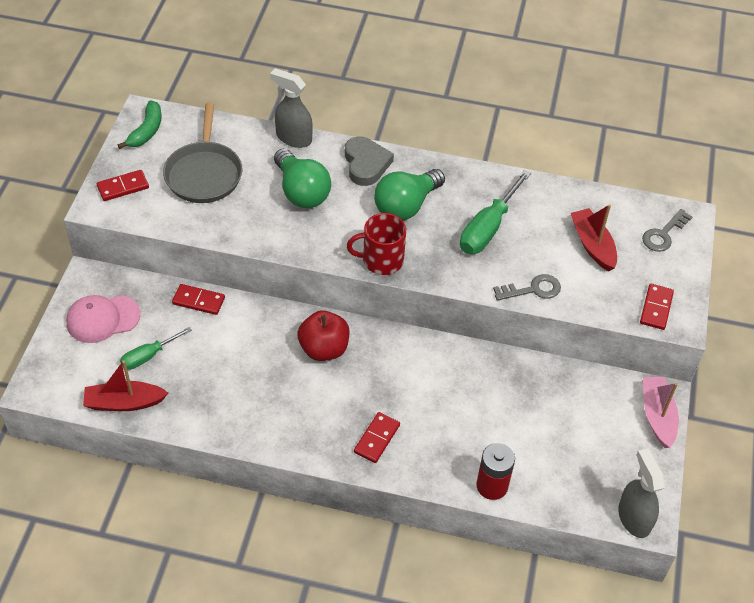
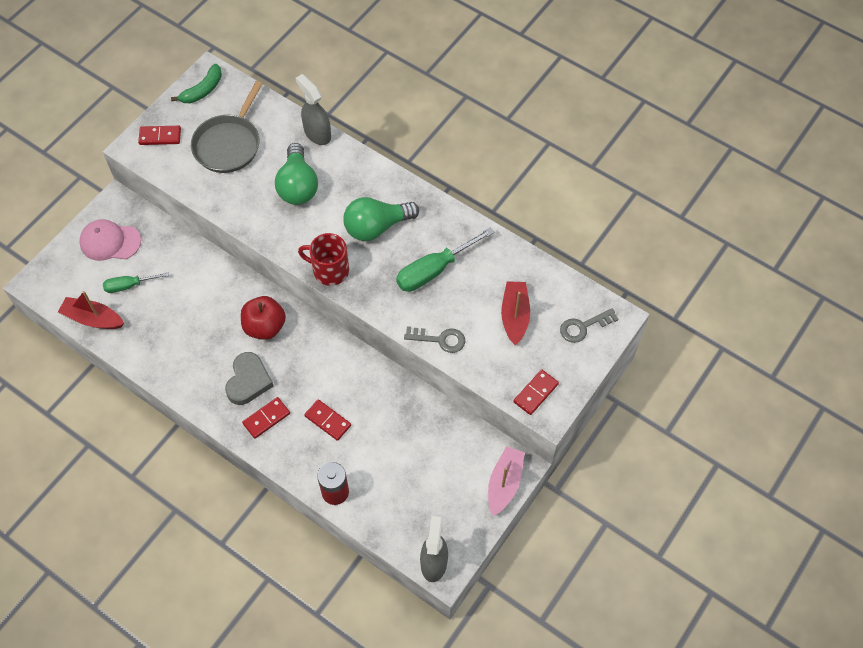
camera: 25 degrees right, 10 degrees up
(198, 301) = (189, 251): red domino -> red domino (327, 421)
(366, 164) = (364, 177): grey heart -> grey heart (248, 381)

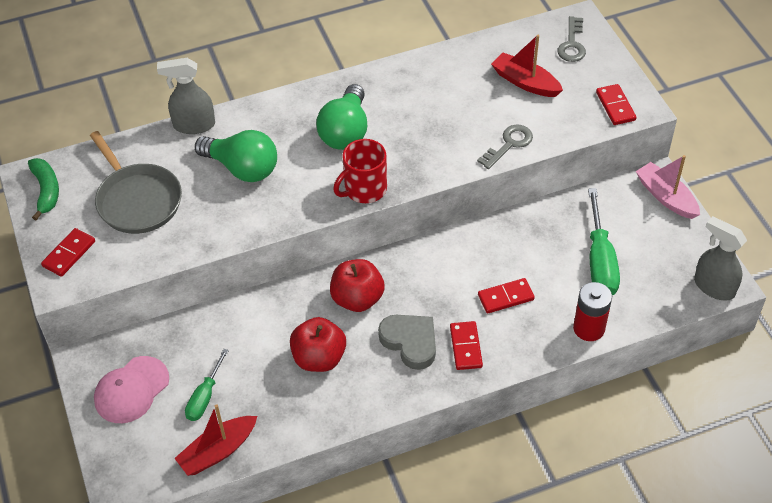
camera: 55 degrees left, 10 degrees down
(200, 333) = (319, 358): none -> red apple
(434, 270) = (430, 113): green screwdriver -> green screwdriver (600, 260)

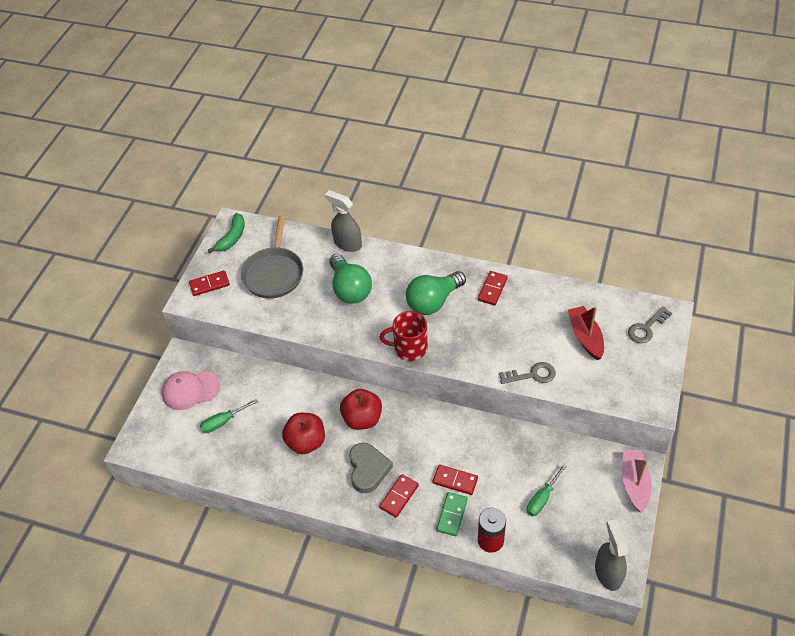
camera: 40 degrees right, 0 degrees up
(218, 451) = (201, 460): red boat -> none
(532, 330) = (452, 515): none -> green domino
(600, 260) = (542, 498): green screwdriver -> green screwdriver, size x0.60
(615, 106) = (635, 393): red domino -> red domino (492, 289)

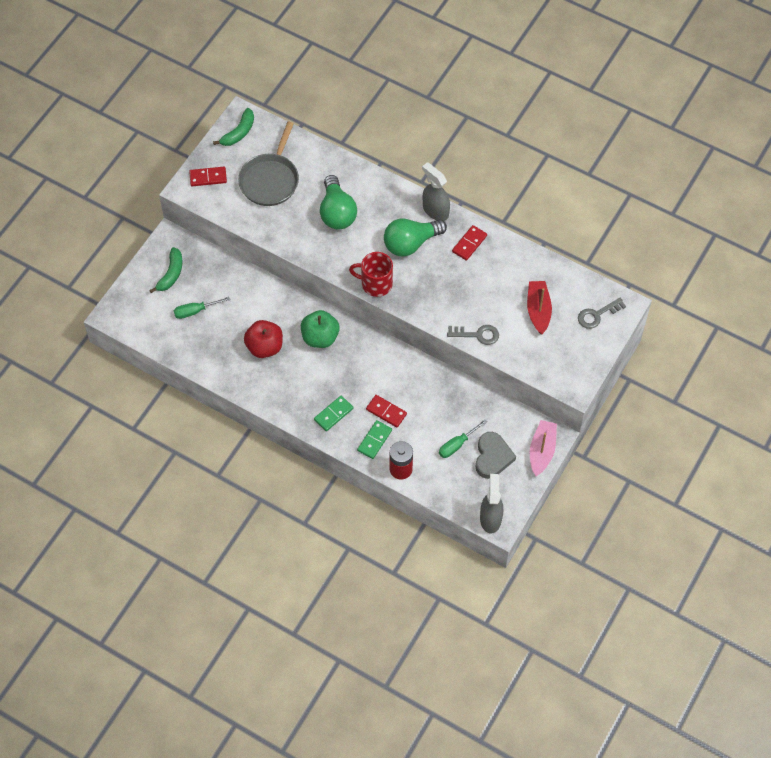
camera: 10 degrees right, 10 degrees up
(190, 390) = (171, 274): pink cap -> green banana
(347, 243) = (347, 164): grey spray bottle -> grey spray bottle (435, 210)
(362, 419) = (320, 337): red apple -> green apple
(368, 469) = (313, 384): grey heart -> grey heart (492, 457)
(399, 496) = (333, 414): red domino -> green domino

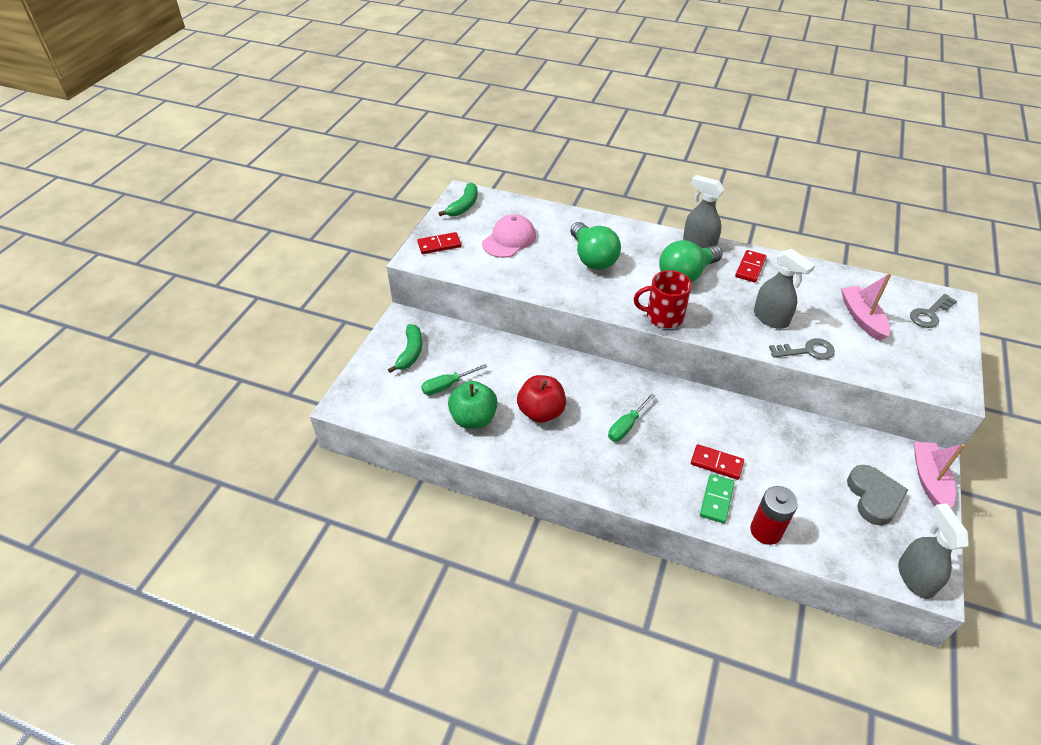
camera: 10 degrees left, 15 degrees down
(270, 180) = (509, 239): grey pan -> pink cap
(320, 337) = (604, 393): green apple -> green apple (473, 418)
(333, 414) = (652, 476): green domino -> none
(457, 444) = (822, 488): green screwdriver -> green screwdriver (626, 426)
(463, 299) = (771, 318): none -> grey spray bottle
(538, 310) = (862, 318): red boat -> pink boat

